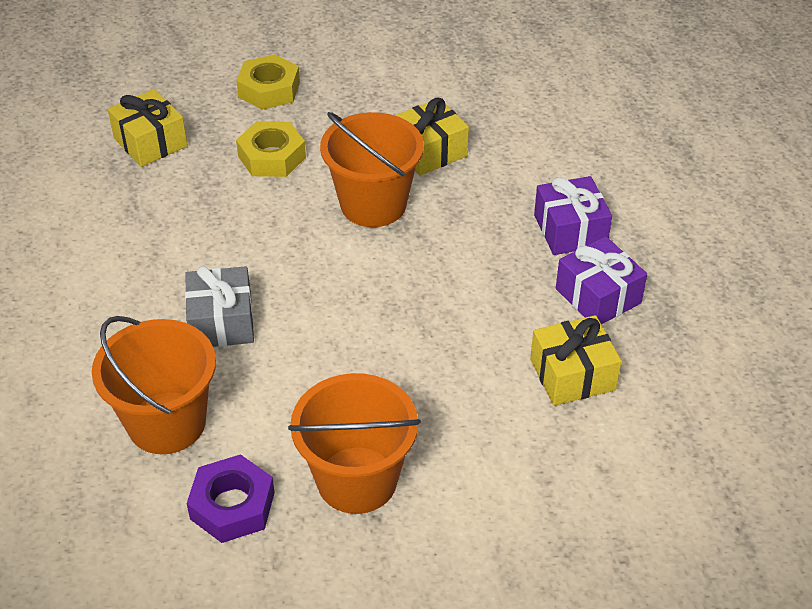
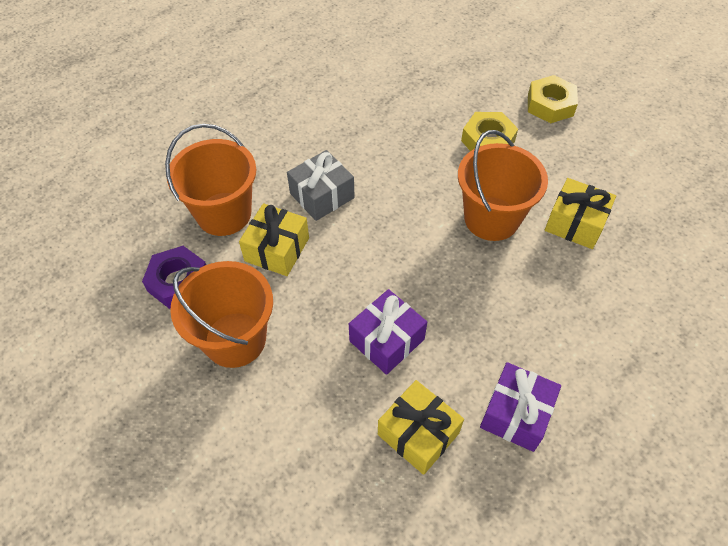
camera: 60 degrees right, 10 degrees up
(150, 142) = (447, 77): yellow gift -> yellow gift (277, 249)
(570, 230) = (573, 358): purple gift -> purple gift (387, 340)

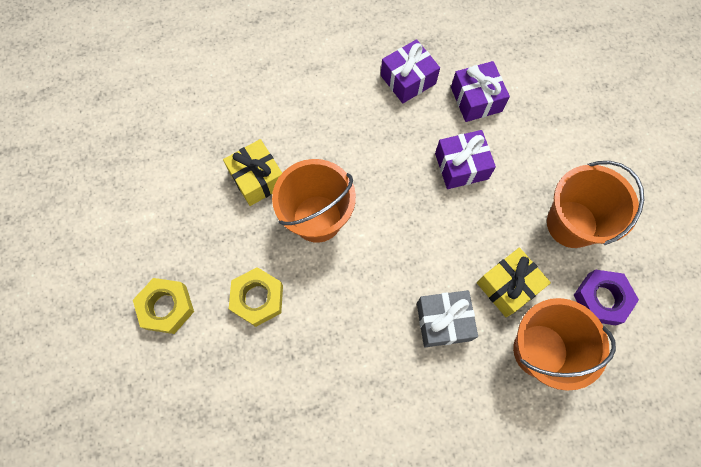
camera: 150 degrees left, 15 degrees up
(418, 434) = (476, 99): yellow gift -> purple gift

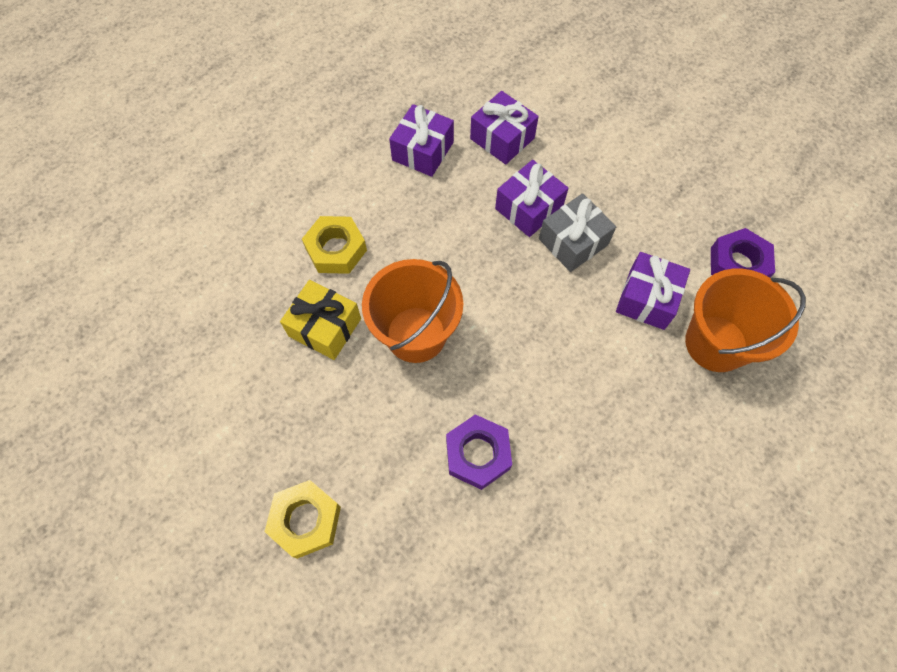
camera: 30 degrees left, 5 degrees down
(257, 298) = (403, 452): yellow nut -> yellow nut (336, 249)
(307, 330) = (477, 454): none -> purple nut
(443, 321) = (608, 367): grey gift -> grey gift (573, 242)
(508, 286) = (647, 299): yellow gift -> purple gift
(571, 224) = (666, 210): orange bucket -> none

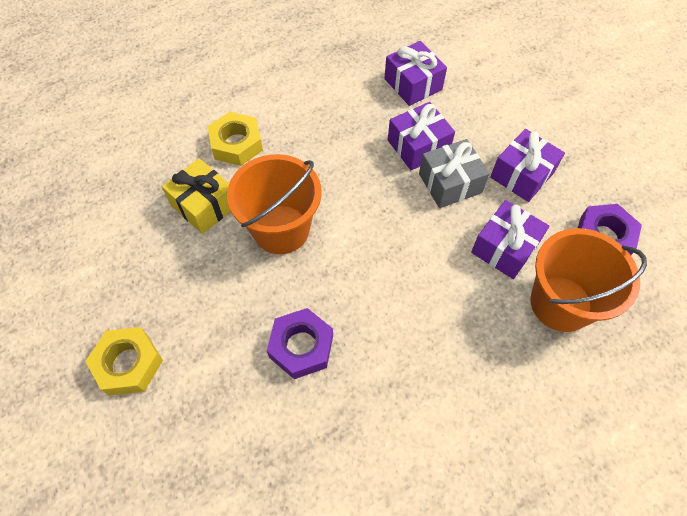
camera: 15 degrees right, 5 degrees down
(422, 151) = (339, 80): purple gift -> purple gift (522, 175)

